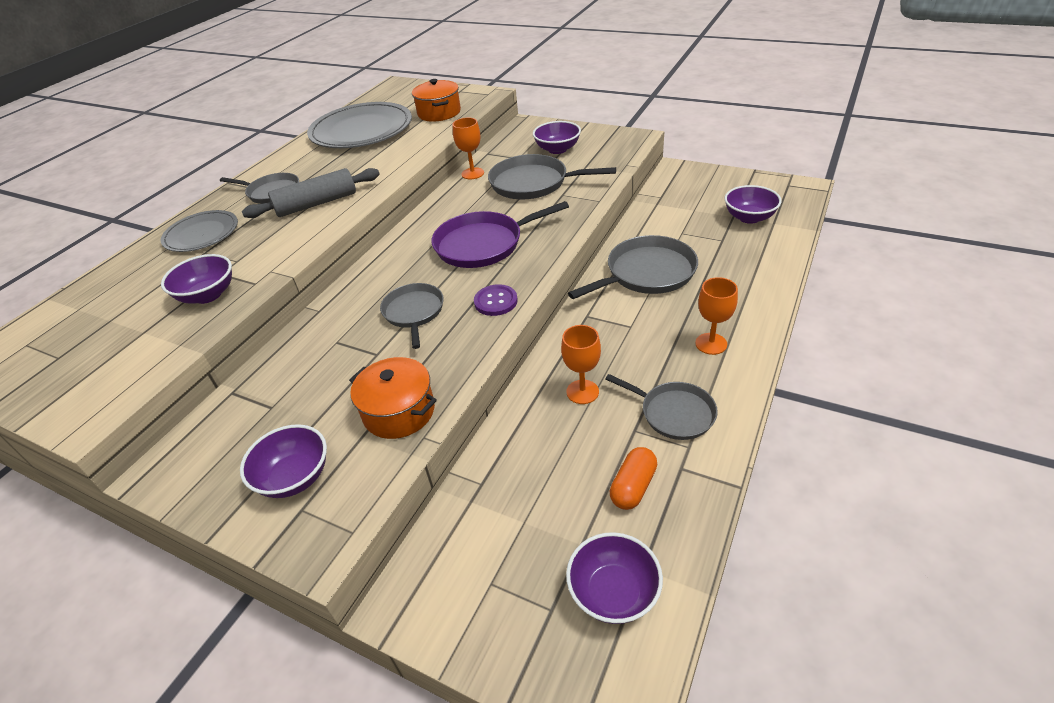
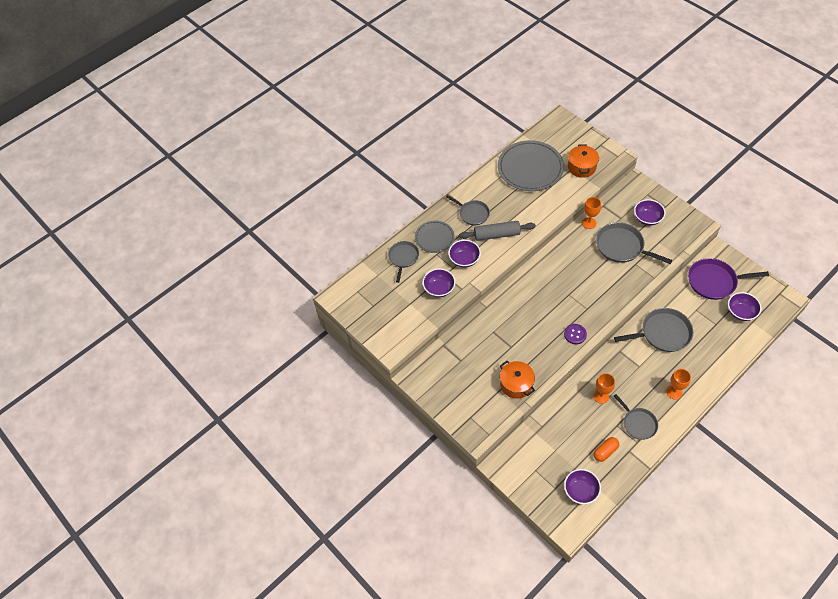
camera: 20 degrees right, 15 degrees up
(295, 477) = (469, 401): purple bowl -> purple bowl (464, 260)
(414, 312) = (533, 326): grey pan -> grey pan (403, 258)
(483, 244) = (579, 289): purple pan -> purple pan (714, 281)

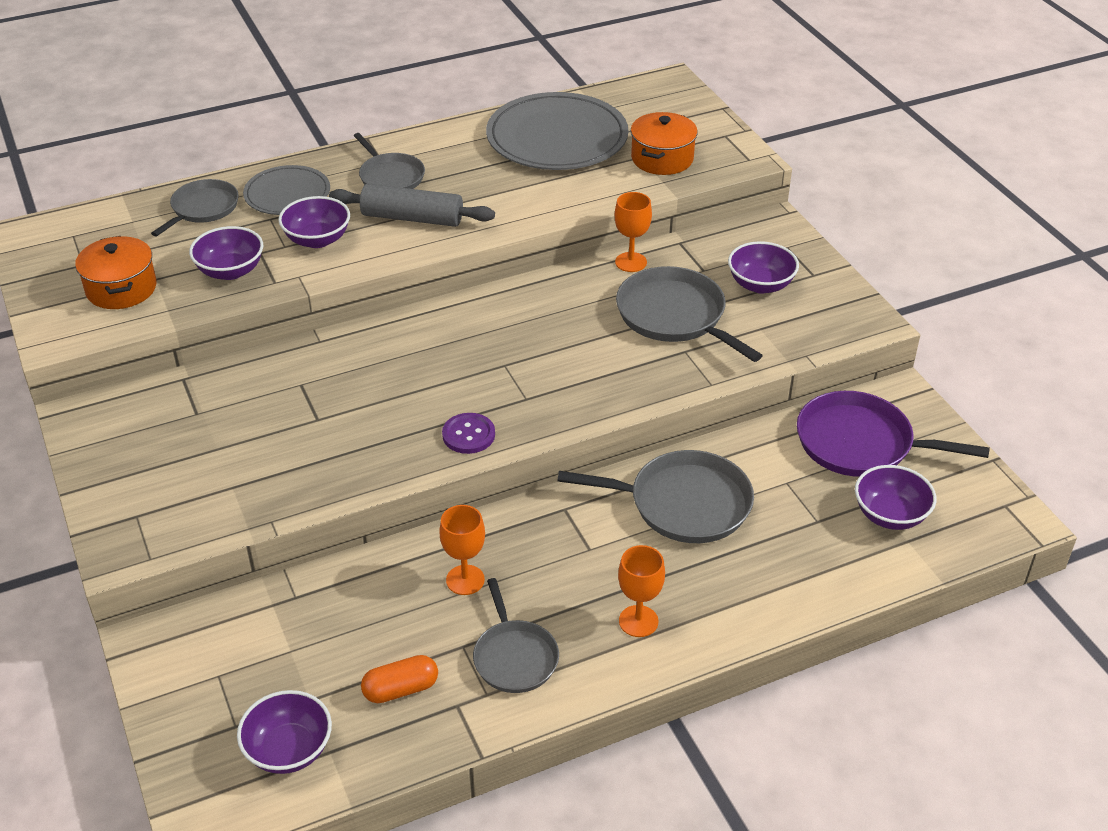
camera: 15 degrees right, 15 degrees down
(516, 384) = (277, 486): orange pot -> orange pot (121, 288)

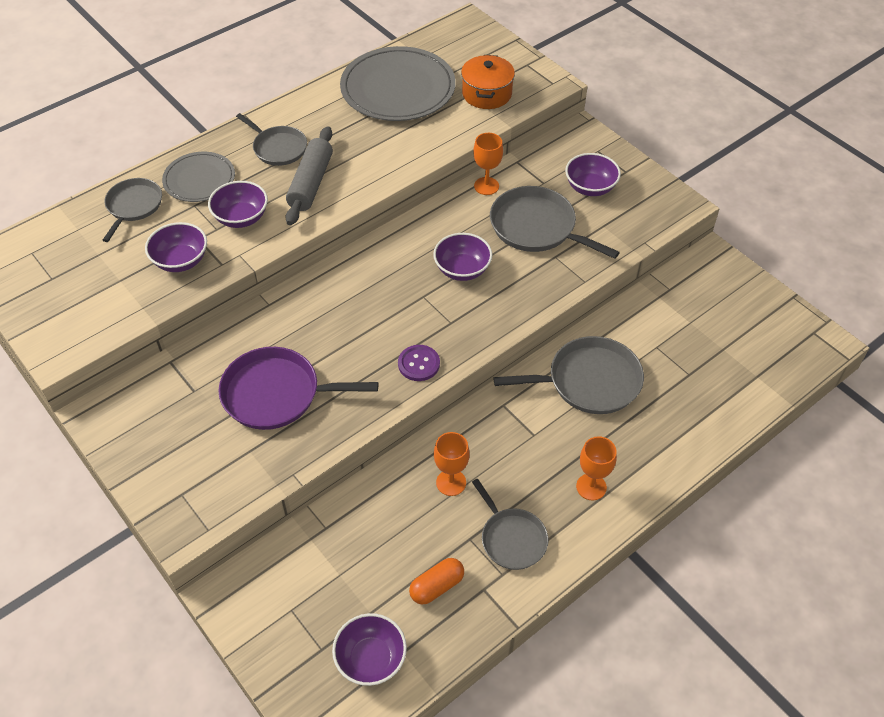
camera: 15 degrees left, 10 degrees up
(121, 288) = (95, 295): orange pot -> none
(412, 218) = (311, 183): grey rolling pin -> grey rolling pin turned 75 degrees counterclockwise
(860, 443) = (697, 303): purple pan -> purple pan (277, 394)
(890, 515) = (738, 358): purple bowl -> purple bowl (462, 269)

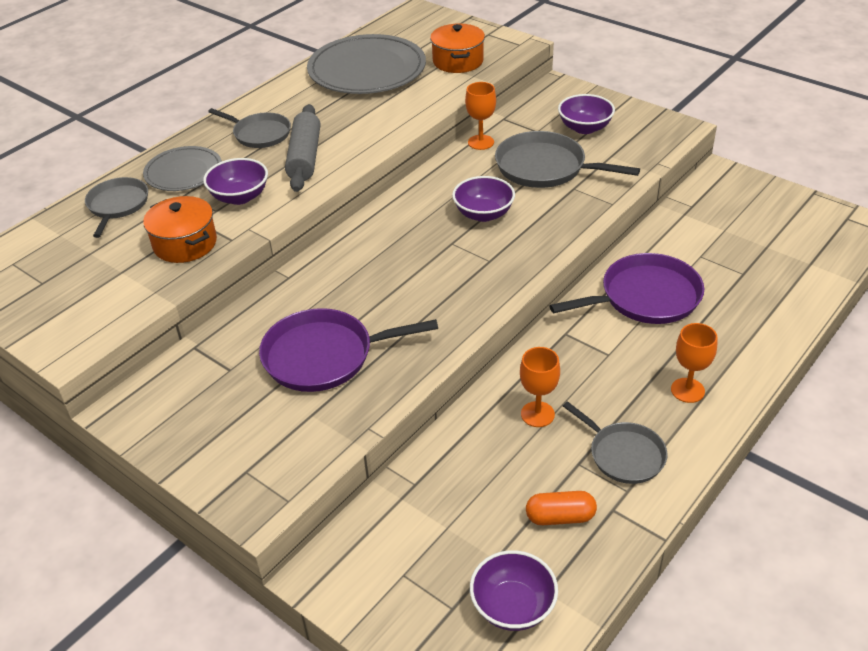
camera: 10 degrees left, 10 degrees down
(181, 261) = (185, 244): purple bowl -> orange pot
(418, 364) = (469, 302): purple button -> none
(437, 586) = (560, 517): orange capsule -> orange capsule turned 45 degrees clockwise
(589, 381) = (645, 297): grey pan -> purple pan

